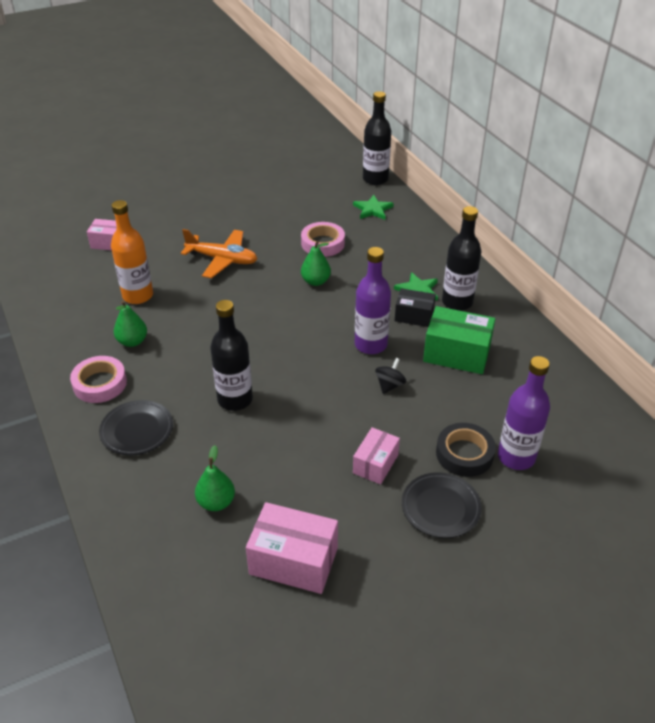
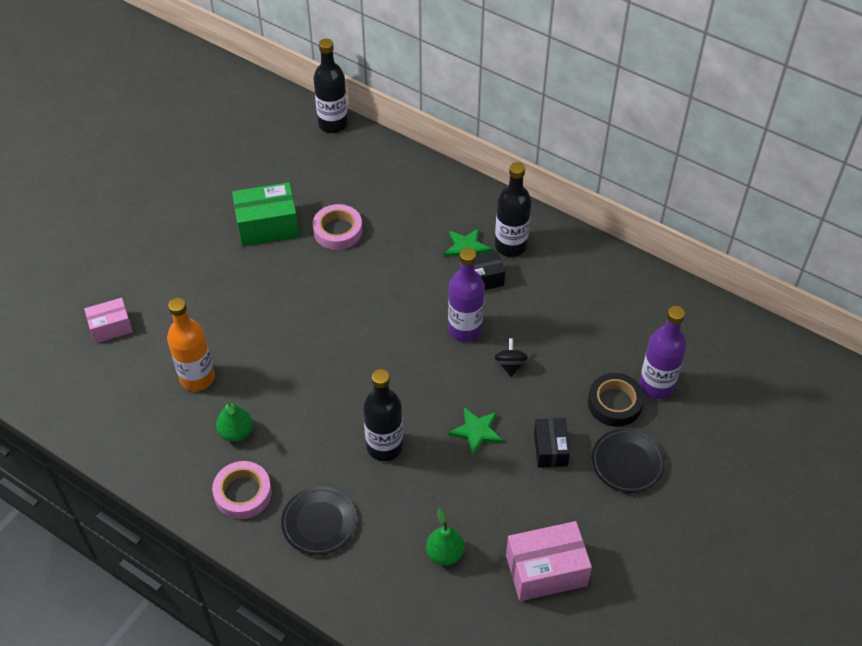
camera: 30 degrees left, 10 degrees up
(222, 259) = (250, 295): orange plane -> none
(315, 281) = (363, 280): green pear -> none
(372, 209) = (357, 166): green star -> green star (476, 431)
(375, 464) = (550, 449): pink box -> black box
(457, 353) = (546, 304): green box -> green box (267, 226)

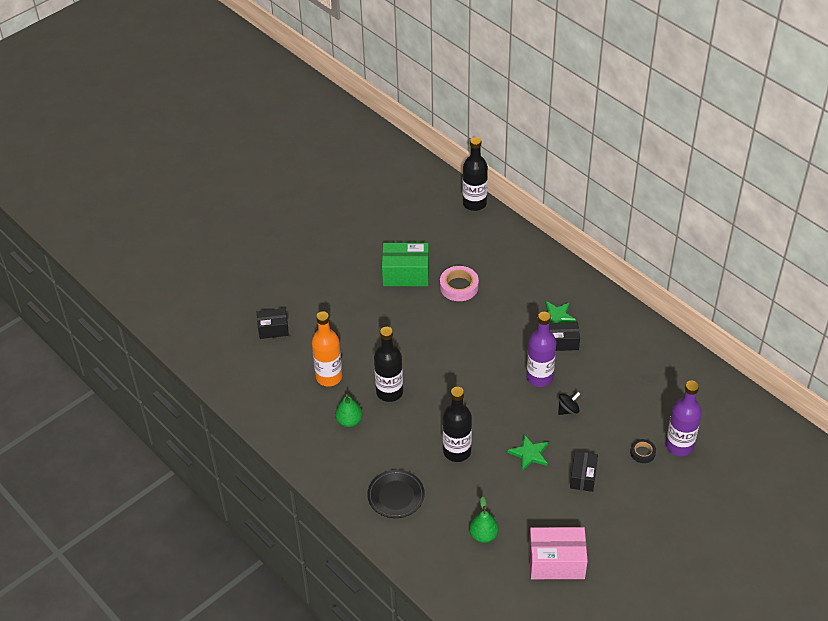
camera: 15 degrees right, 5 degrees down
(111, 327) = (273, 329): pink box -> black box
(243, 493) = (344, 465): pink tape -> none
(510, 246) = (592, 320): black bottle -> black bottle (389, 392)
(510, 365) = (568, 410): black spinning top -> black spinning top turned 45 degrees clockwise
(614, 403) = (642, 453): black tape -> black tape, size x0.58
(627, 462) = (640, 498): black plate -> none

